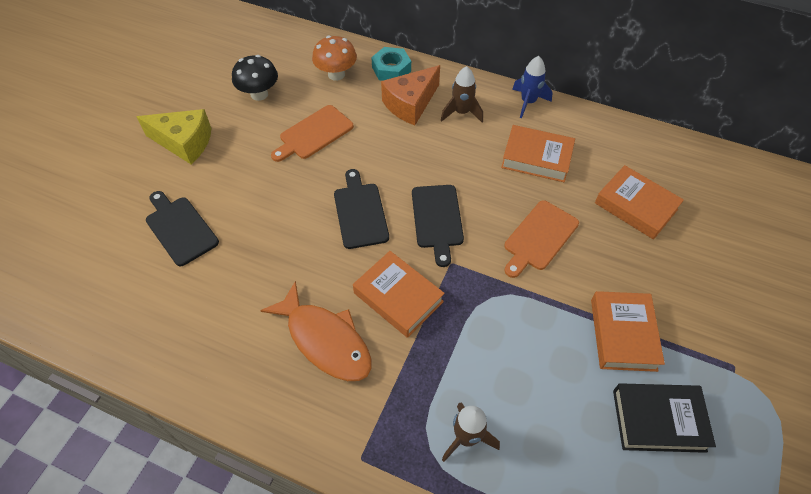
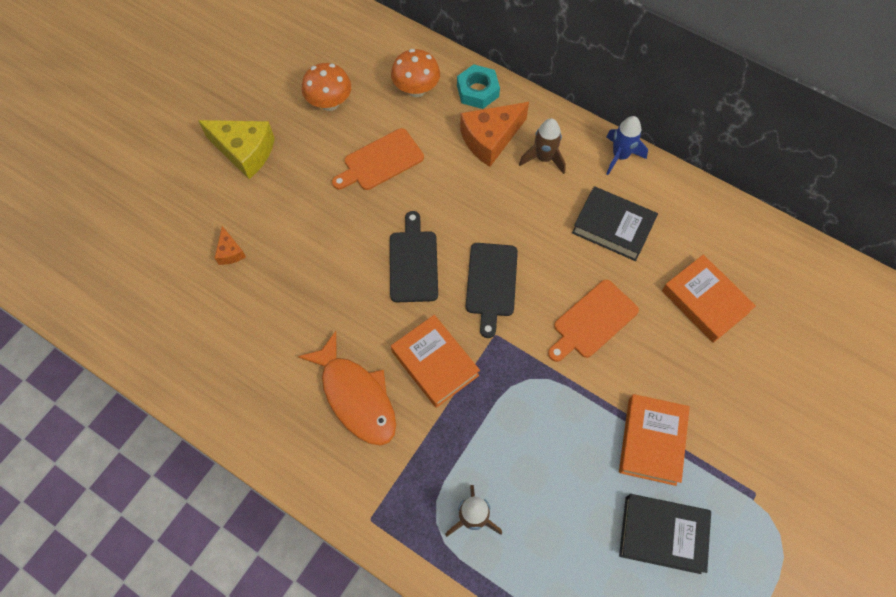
camera: 10 degrees right, 10 degrees up
(180, 228) = (230, 252): black cutting board -> orange cheese
(259, 94) = (330, 103): black mushroom -> orange mushroom
(536, 158) = (613, 227): orange book -> black book

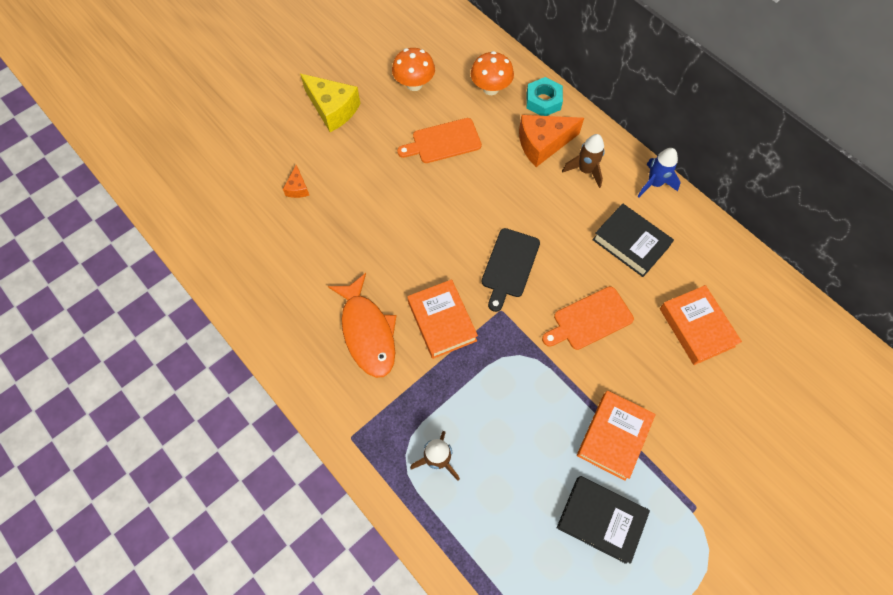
camera: 15 degrees right, 0 degrees up
(413, 262) = (447, 232): black cutting board -> none

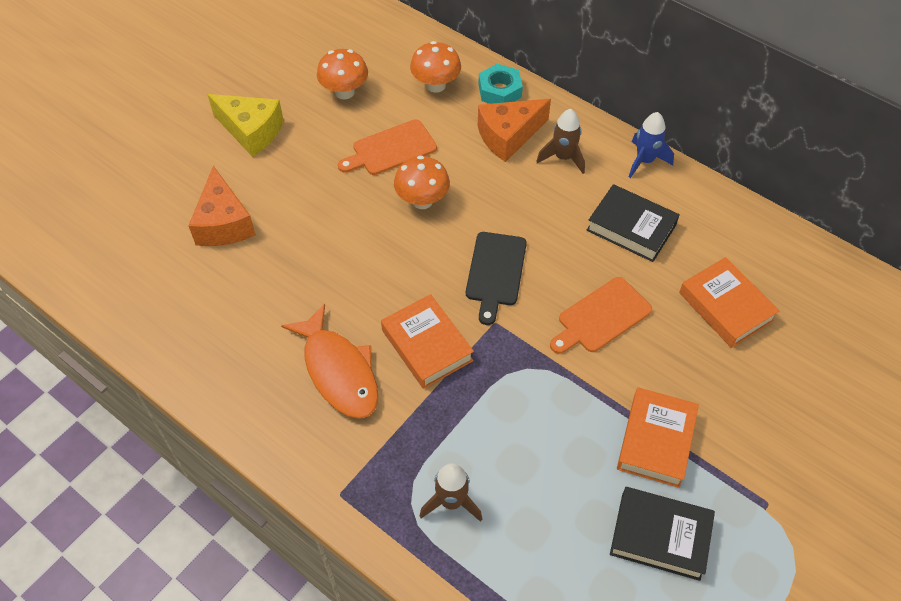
camera: 10 degrees left, 10 degrees down
(298, 188) = (224, 223): orange cheese -> orange cheese, size x2.03
(461, 192) = (422, 200): none -> orange mushroom

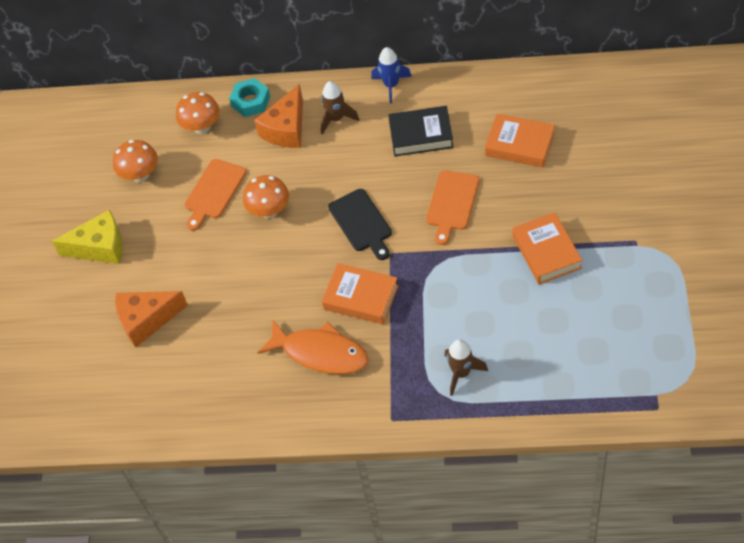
camera: 30 degrees left, 0 degrees up
(224, 223) = (146, 320): orange cheese -> orange cheese turned 120 degrees clockwise
(660, 536) = (593, 302): black book -> none

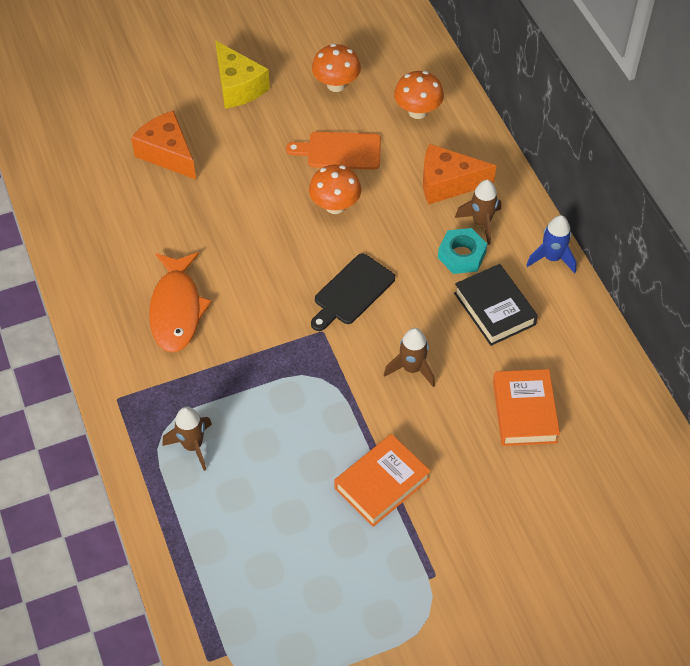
camera: 60 degrees right, 0 degrees up
(250, 101) = (470, 140): turquoise nut -> turquoise nut (461, 255)
(361, 297) = (256, 323): orange book -> none
(452, 203) = (412, 368): orange cutting board -> brown rocket

